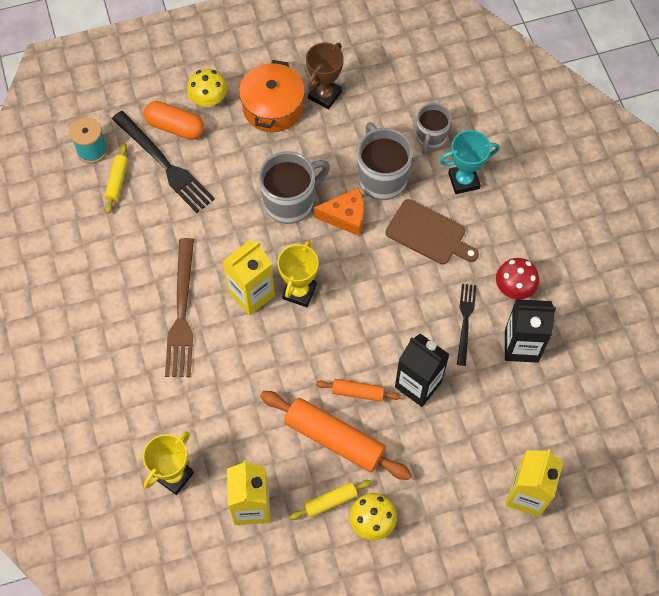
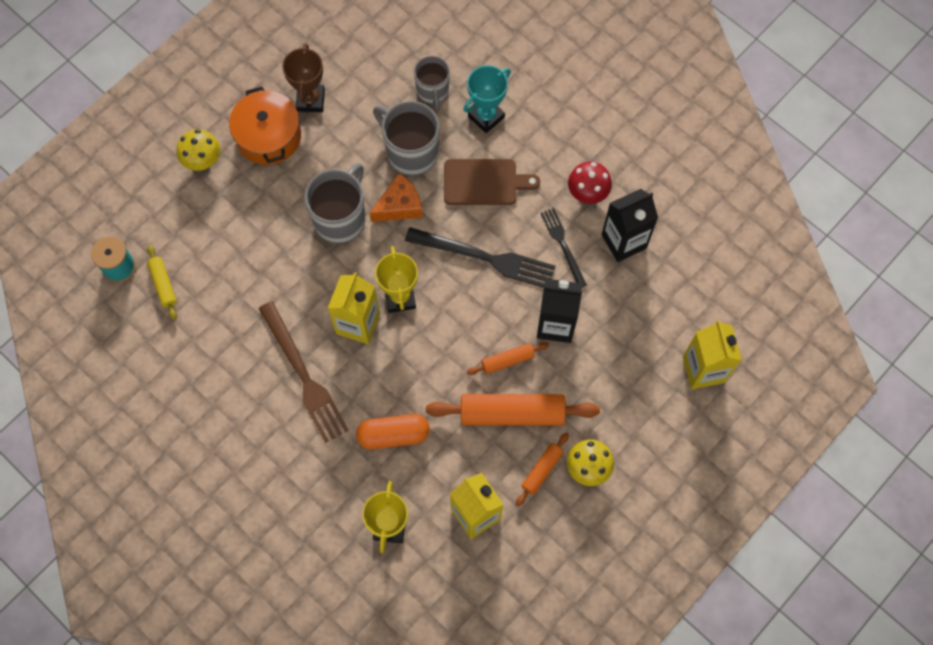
camera: 30 degrees left, 5 degrees up
(164, 164) = (199, 244): black fork -> black fork (485, 258)
(175, 127) = (186, 203): orange capsule -> orange capsule (393, 435)
(330, 501) = (542, 470): yellow rolling pin -> orange rolling pin

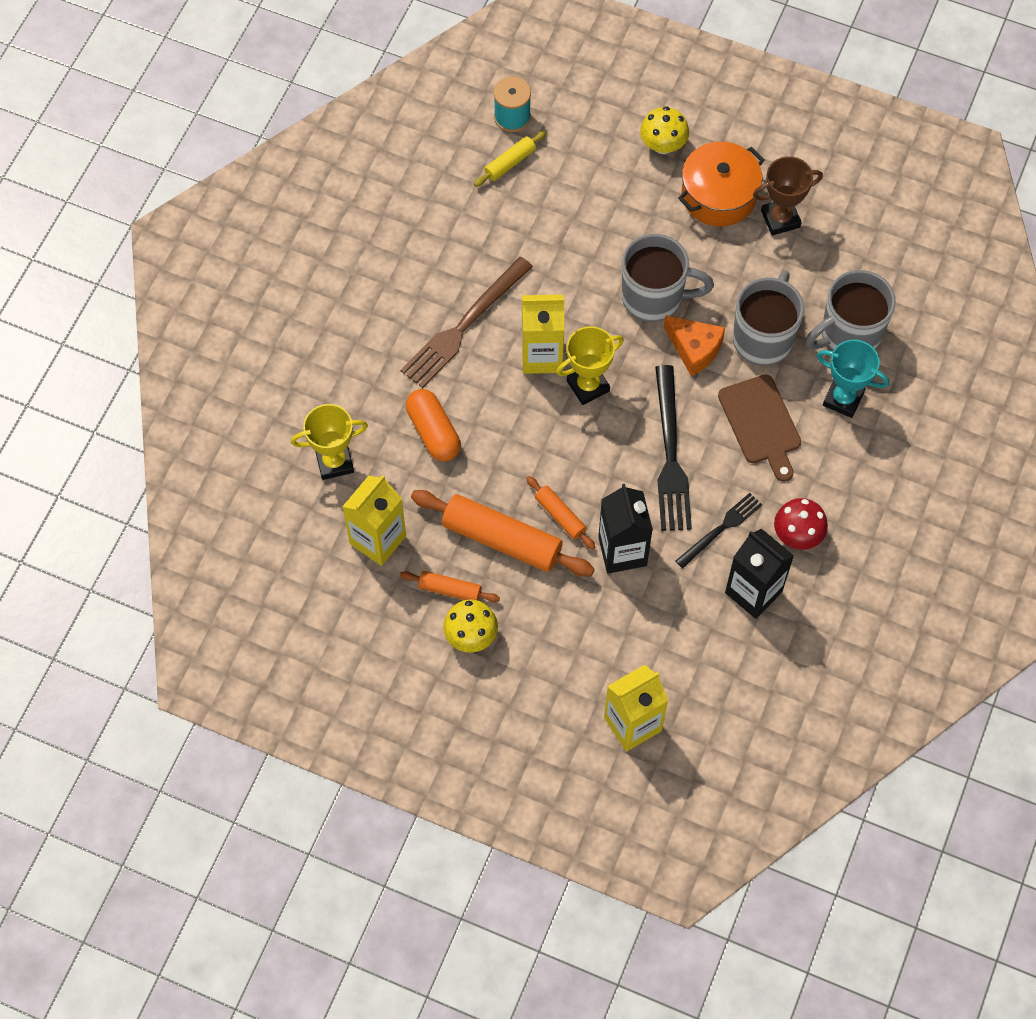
camera: 70 degrees right, 5 degrees down
(433, 91) = (848, 334): grey mug -> grey mug, size x1.55
(512, 413) = (502, 540): orange rolling pin -> orange rolling pin turned 45 degrees counterclockwise

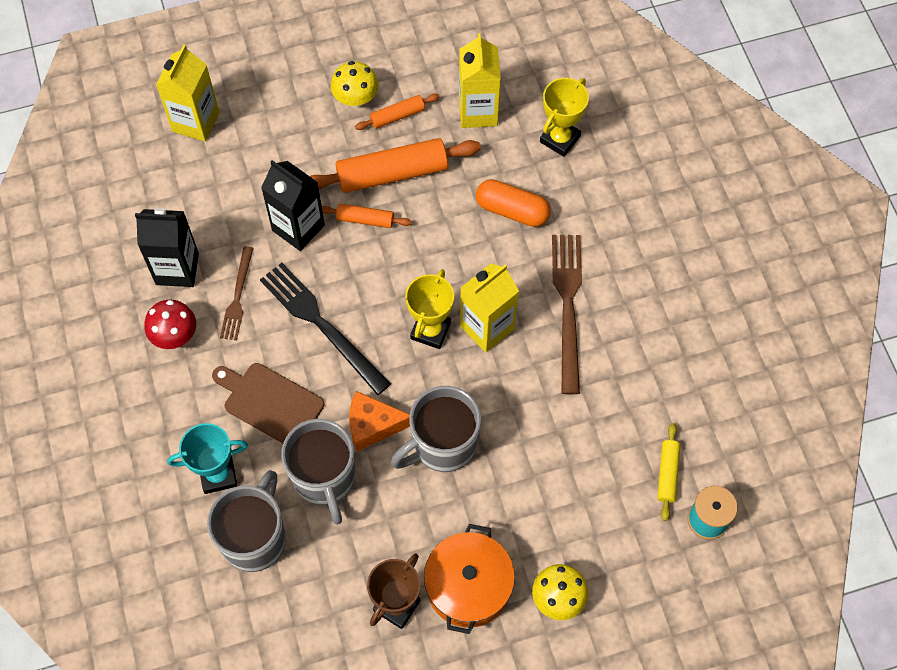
camera: 140 degrees right, 0 degrees up
(721, 529) = (237, 297): black fork -> brown fork

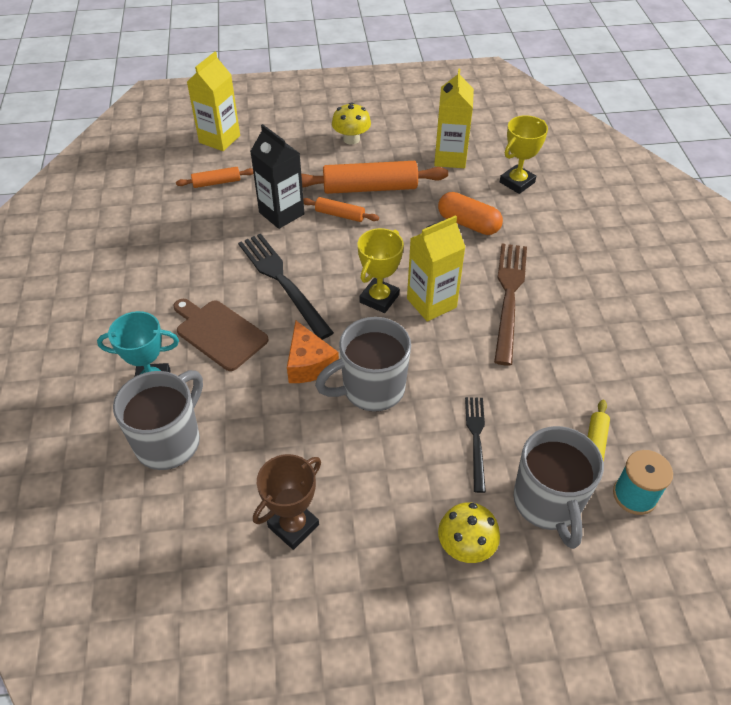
camera: 10 degrees right, 15 degrees down
(175, 335) = (152, 272): red mushroom -> none
(177, 269) = (171, 228): black carton -> none
(237, 297) = (215, 253): brown fork -> none
(324, 479) = (251, 401): grey mug -> grey mug (548, 503)
(373, 425) = (309, 364): orange cheese -> orange cheese turned 120 degrees counterclockwise
(397, 116) = (383, 153): orange rolling pin -> orange rolling pin (216, 182)
(468, 586) = (372, 519): orange pot -> none
(554, 485) = (476, 439): none -> black fork

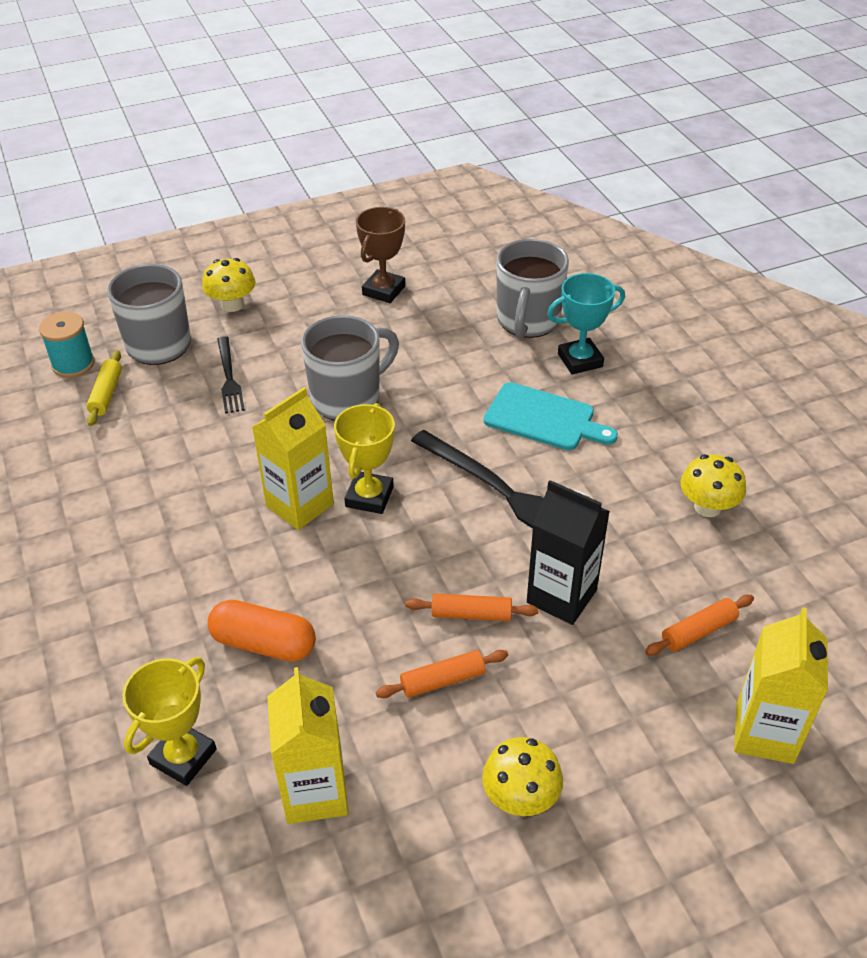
camera: 165 degrees right, 5 degrees down
(153, 244) = (707, 507): none -> yellow mushroom
(219, 333) = (544, 418): brown cutting board -> turquoise cutting board
(309, 364) = (426, 409): orange cheese -> none
(370, 188) = (443, 680): orange rolling pin -> orange rolling pin, size x0.51
(509, 297) = (196, 535): brown fork -> none

